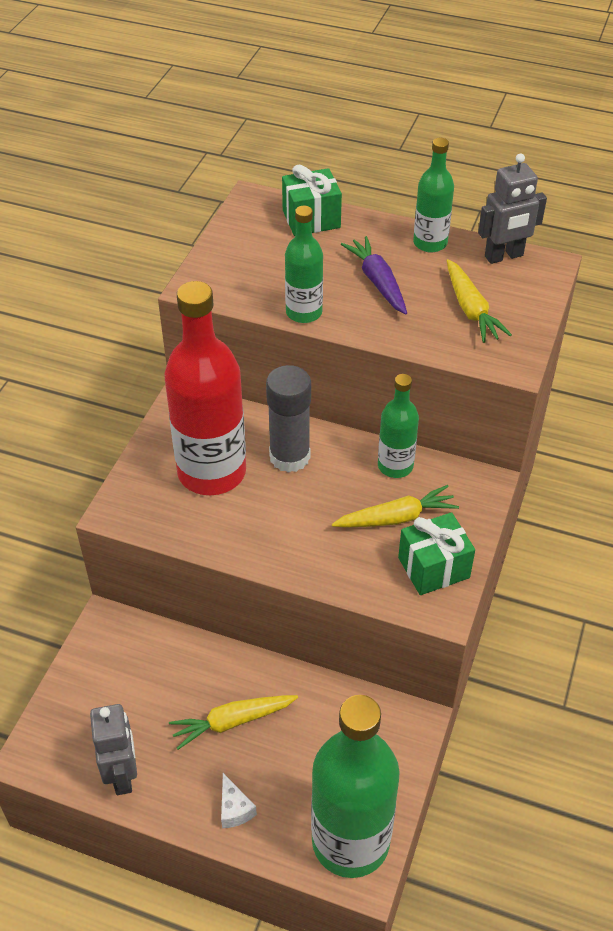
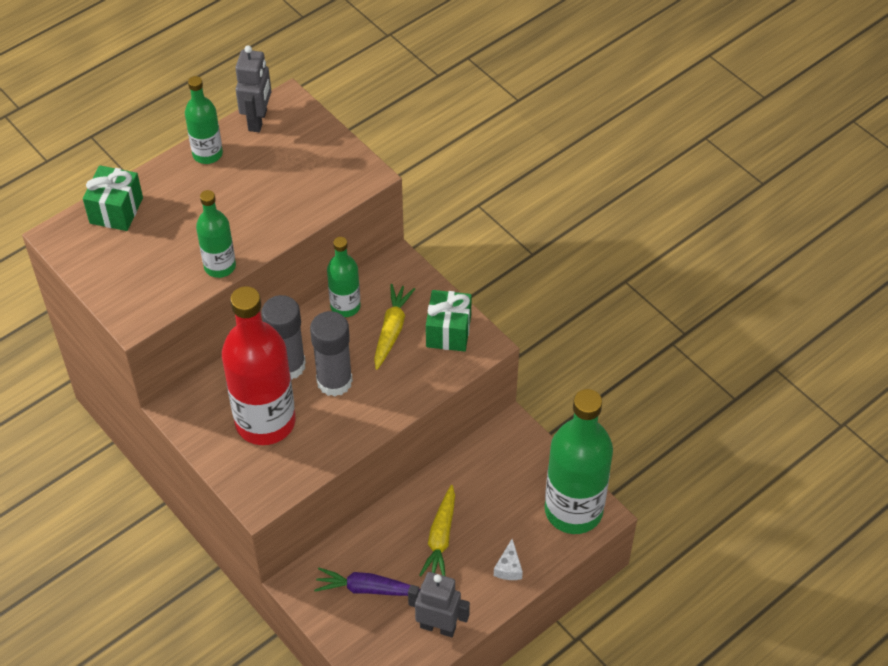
camera: 60 degrees left, 5 degrees up
(234, 809) = (508, 567): white cheese -> white cheese turned 90 degrees clockwise
(297, 502) = (334, 381): none -> grey glue stick
(377, 282) = (223, 206): purple carrot -> purple carrot (367, 589)
(471, 309) = (296, 169): yellow carrot -> none

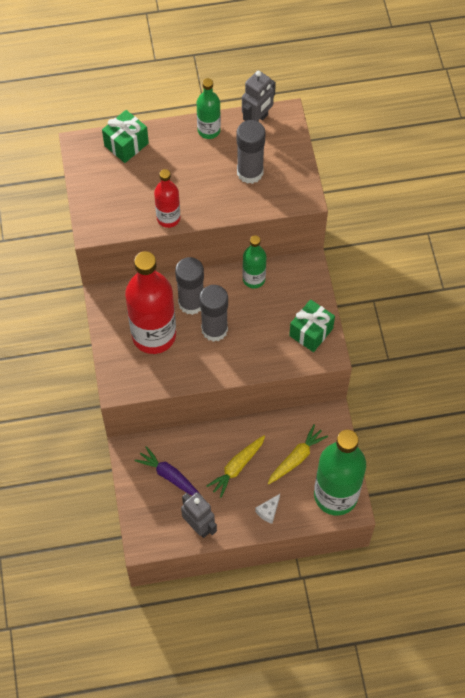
camera: 30 degrees right, 10 degrees up
(220, 266) = (168, 218): green bottle -> red bottle
(285, 177) = (250, 172): none -> grey glue stick
(391, 330) = (274, 312): yellow carrot -> yellow carrot (296, 458)

